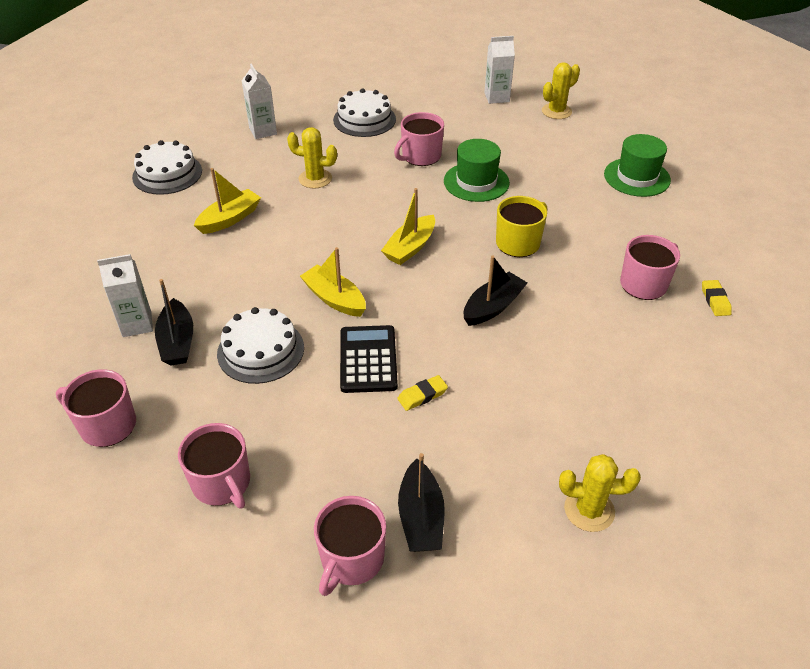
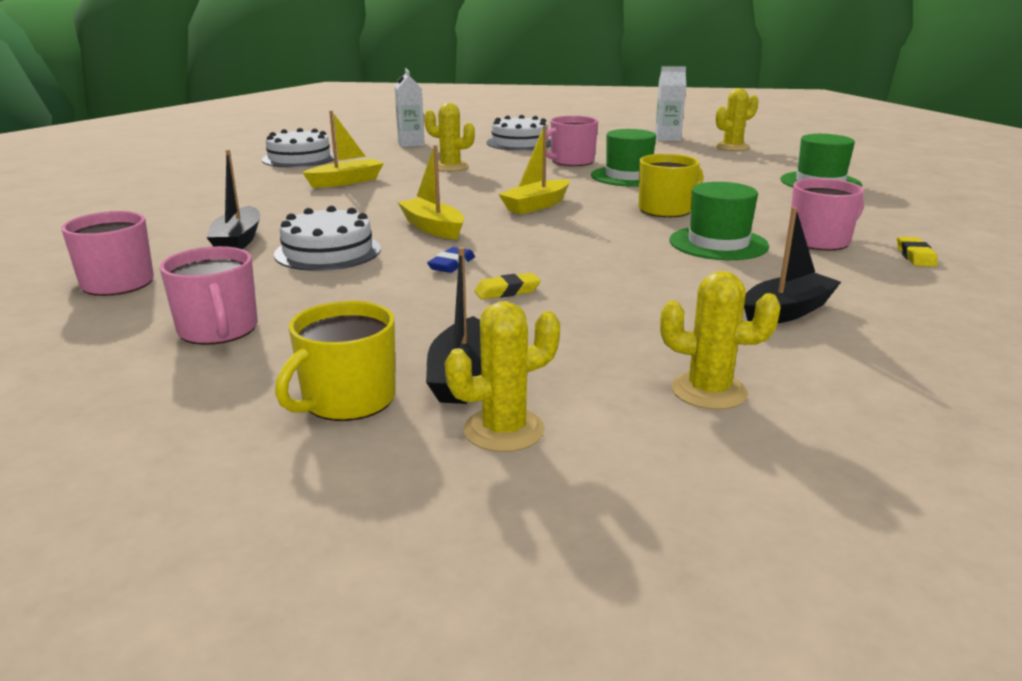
camera: 10 degrees right, 20 degrees down
(137, 324) = (202, 229): white carton -> none
(351, 559) = (347, 400): pink mug -> yellow mug
(368, 359) = (452, 265): black calculator -> blue eraser
(466, 577) = (504, 430): none -> yellow cactus
(493, 307) = (621, 243): black boat -> black boat (786, 312)
(568, 298) = (718, 243): none -> green hat

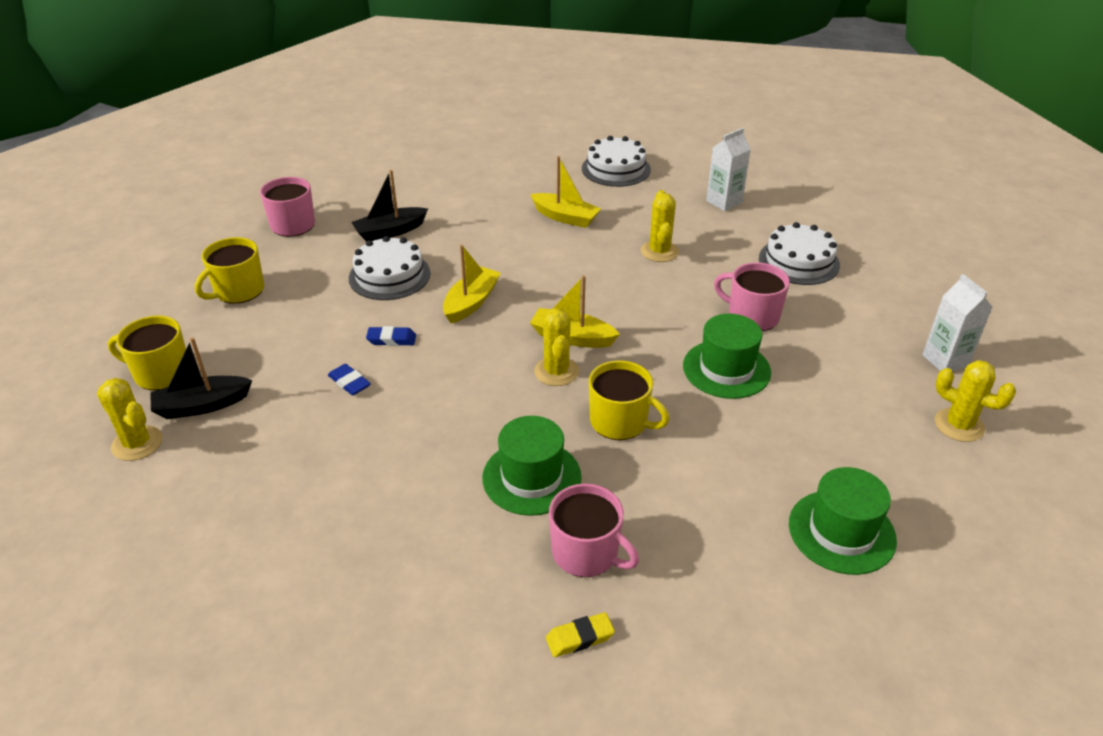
camera: 65 degrees right, 15 degrees up
(218, 330) = (238, 291): pink mug -> yellow mug
(507, 291) = (349, 382): yellow eraser -> blue eraser
(709, 391) = (208, 523): yellow cactus -> yellow cactus (556, 371)
(786, 312) = (371, 547): black boat -> none

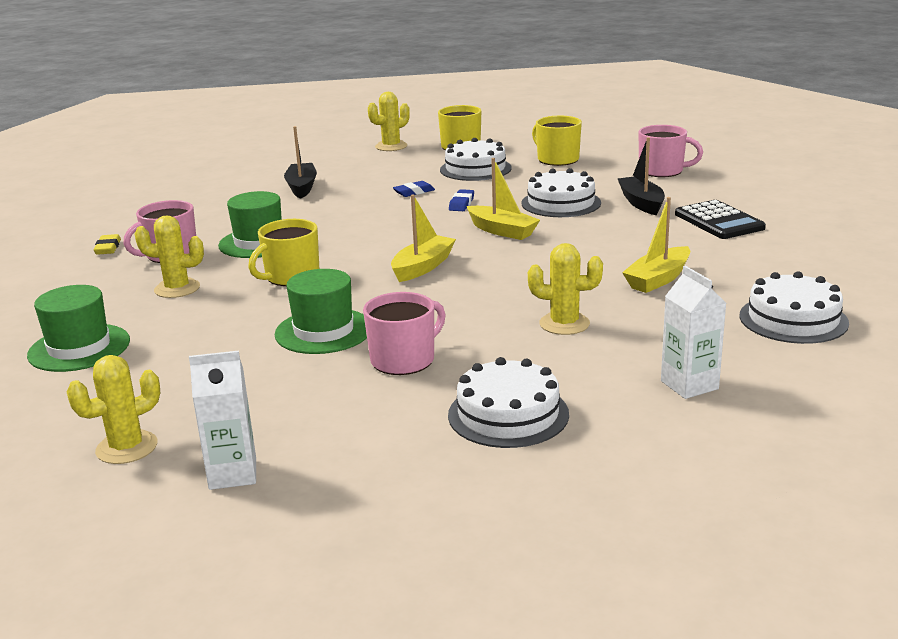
camera: 105 degrees right, 15 degrees down
(202, 405) = (417, 157): black boat -> black boat (302, 187)
(264, 347) = (475, 169): none -> white cake
(436, 194) = (718, 221): none -> black calculator
(556, 371) = (376, 258): yellow cactus -> yellow cactus (177, 289)

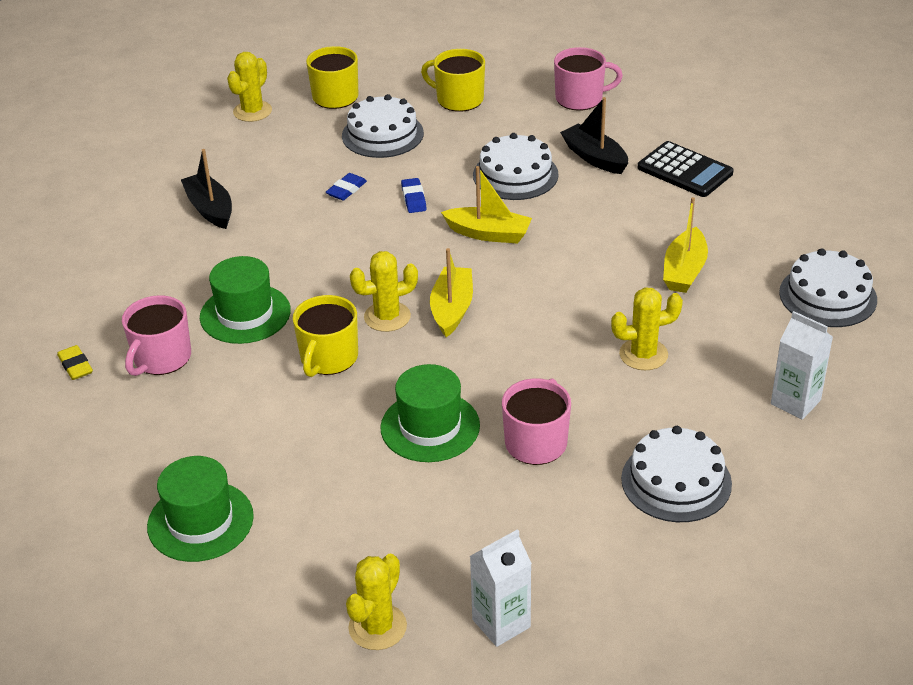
camera: 25 degrees left, 15 degrees up
(177, 289) = (221, 408): yellow cactus -> yellow cactus (387, 317)

